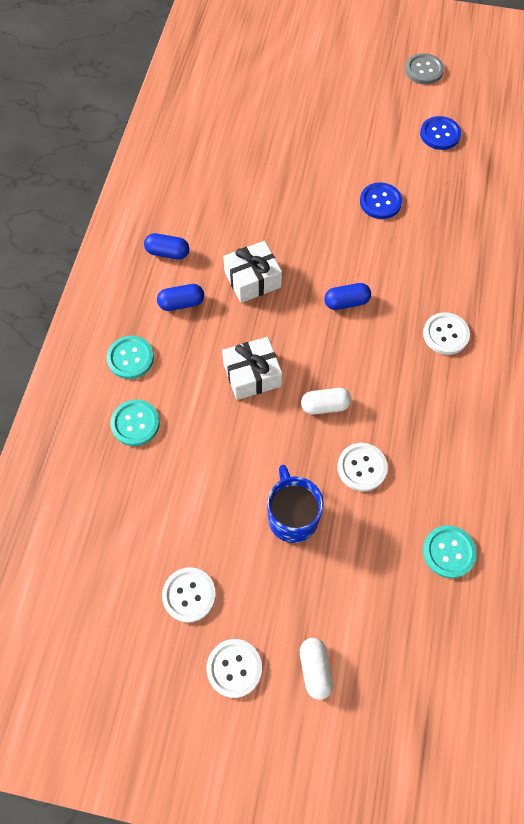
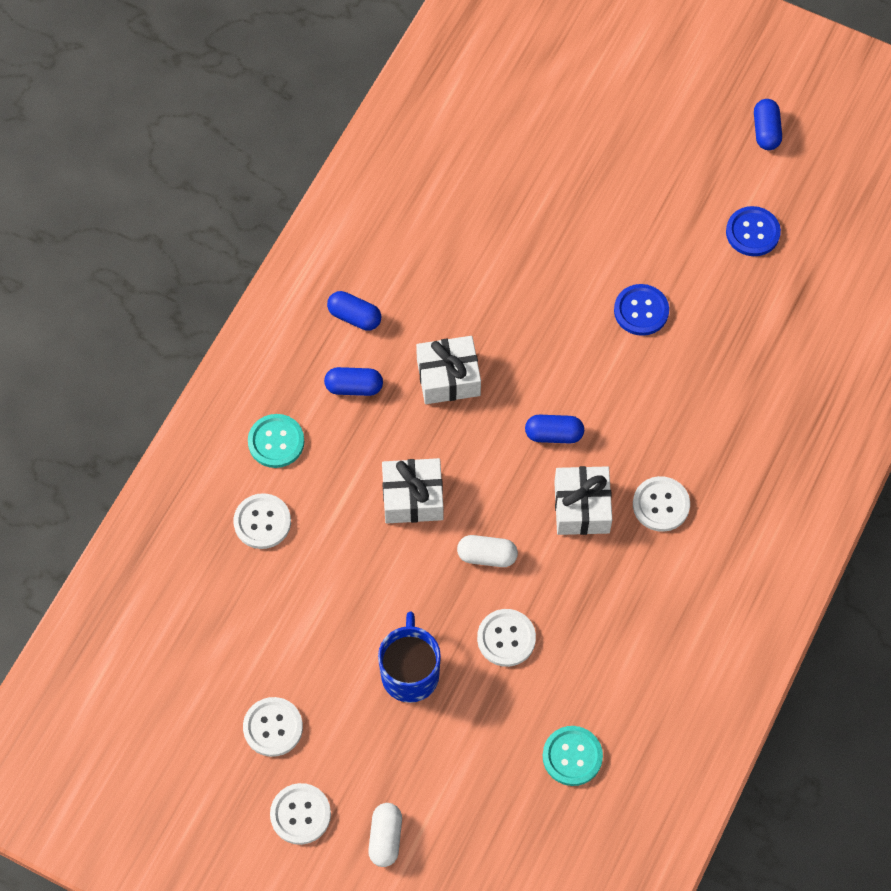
camera: 15 degrees right, 0 degrees up
(135, 423) = (262, 522): turquoise button -> white button
(386, 350) = (582, 507): none -> white gift
(424, 70) = (766, 131): grey button -> blue capsule

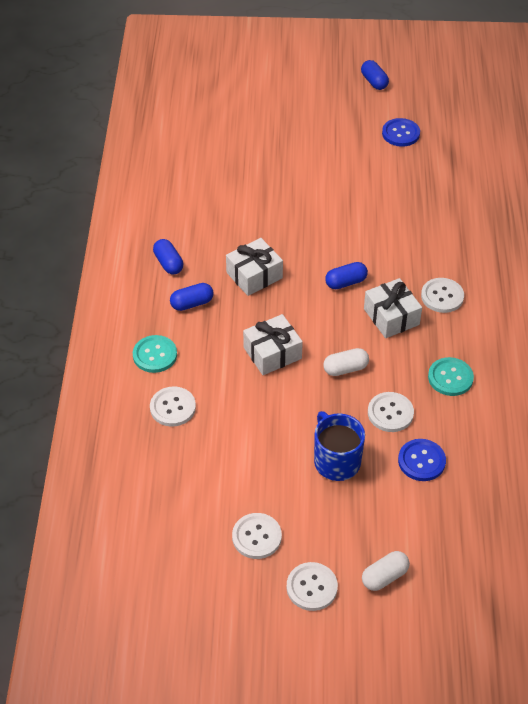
camera: 25 degrees left, 15 degrees down
(354, 317) = (168, 263): blue capsule -> blue capsule turned 60 degrees clockwise
(385, 838) = (384, 576): white capsule -> white capsule turned 75 degrees clockwise
(572, 756) = (483, 468): turquoise button -> turquoise button (450, 378)
(641, 311) = (358, 196): blue button -> blue button (421, 461)

